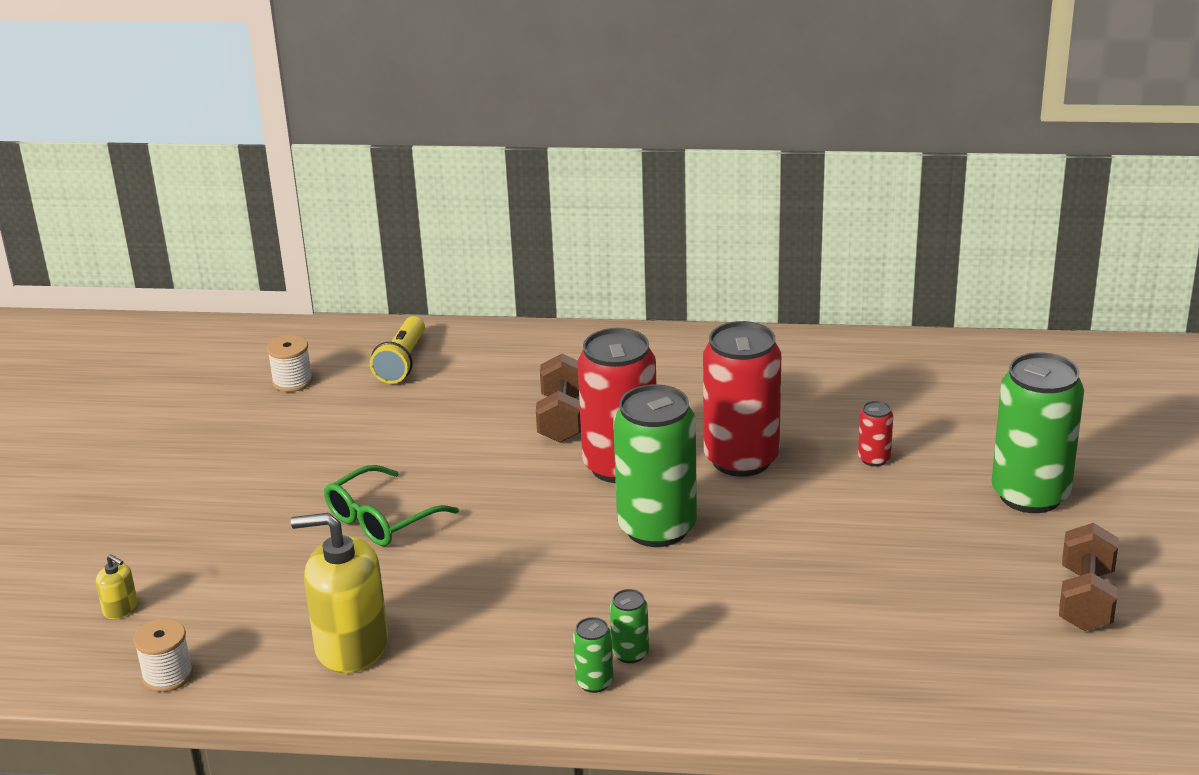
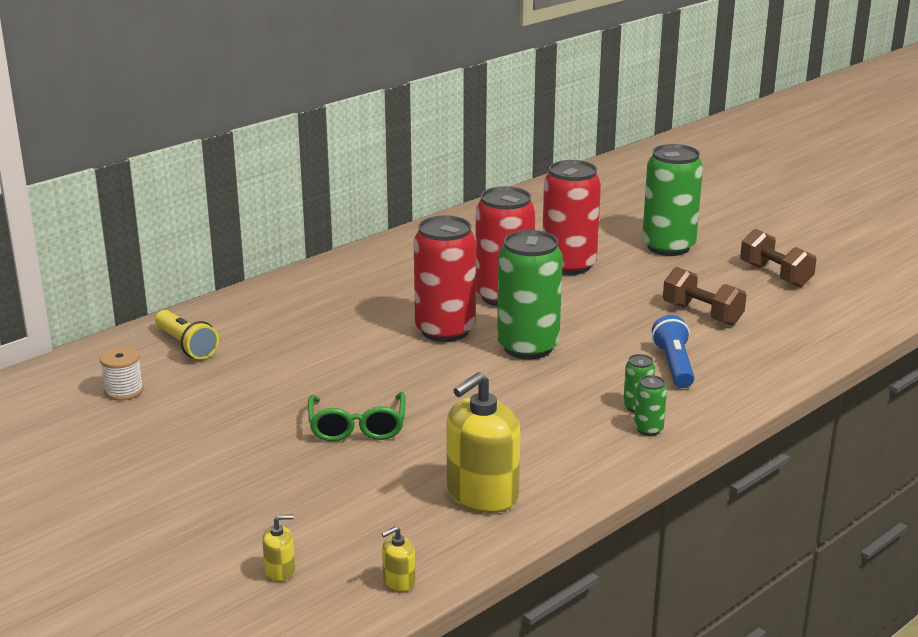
camera: 50 degrees left, 5 degrees down
(167, 675) = (399, 581): white spool -> yellow soap dispenser
(562, 419) = (360, 325): brown dumbbell -> brown dumbbell (702, 314)
(752, 633) = (674, 365): none -> blue flashlight
(874, 459) = (569, 265): red can -> red can, size x2.33

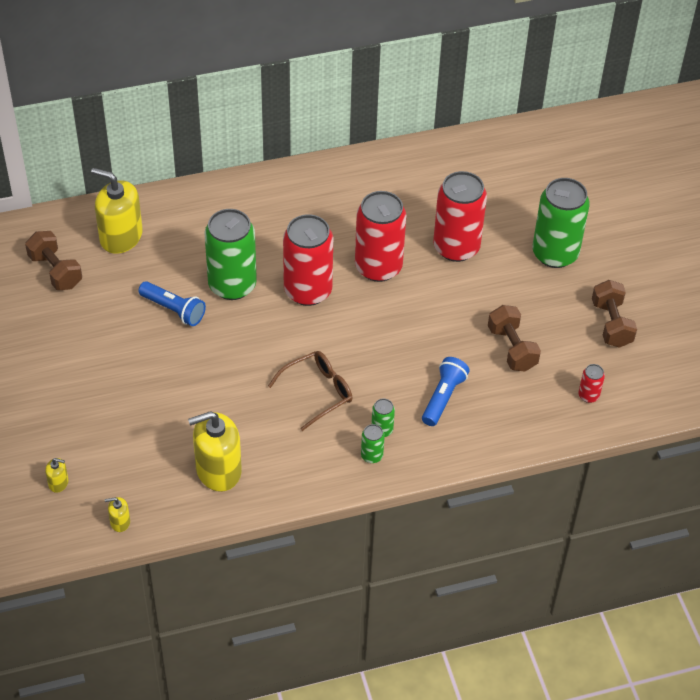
camera: 25 degrees right, 25 degrees up
(124, 391) = (55, 271): white spool -> brown dumbbell
(186, 345) = (121, 236): yellow flashlight -> yellow soap dispenser
(302, 383) = (174, 310): none -> blue flashlight
(357, 427) = (182, 371): green glasses -> none
(528, 347) = (353, 334): green can -> green can (232, 285)
(534, 399) = (317, 392): none -> brown glasses
(814, 325) = (588, 395): none -> red can

